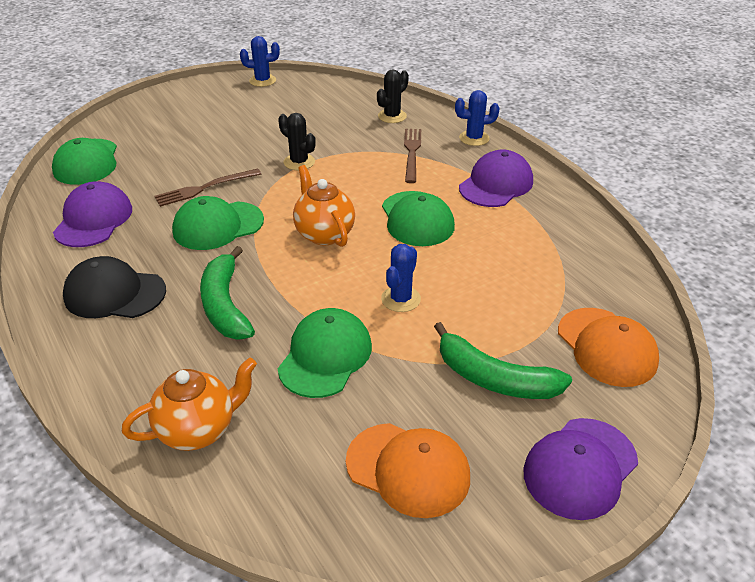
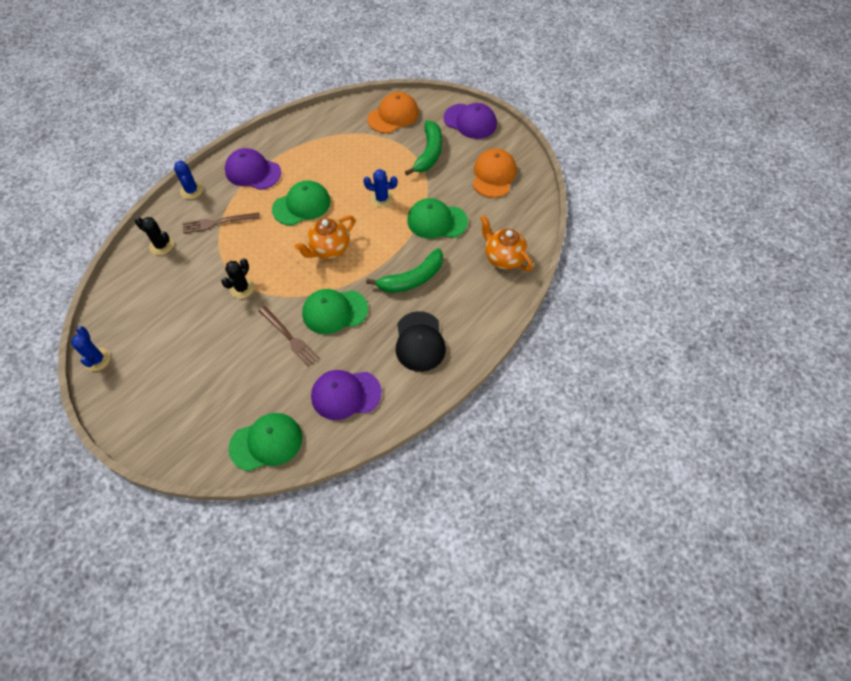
camera: 105 degrees left, 20 degrees up
(218, 226) = (334, 311): green cap -> green cap turned 120 degrees clockwise

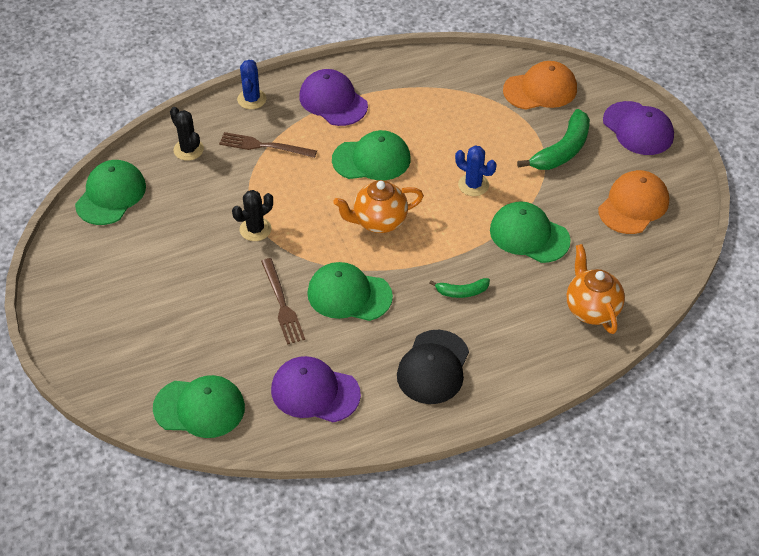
camera: 25 degrees right, 10 degrees down
(97, 359) = (62, 248): blue cactus -> none
(116, 302) = (111, 195): none -> green cap
(412, 279) = (462, 292): green banana -> green banana, size x0.54

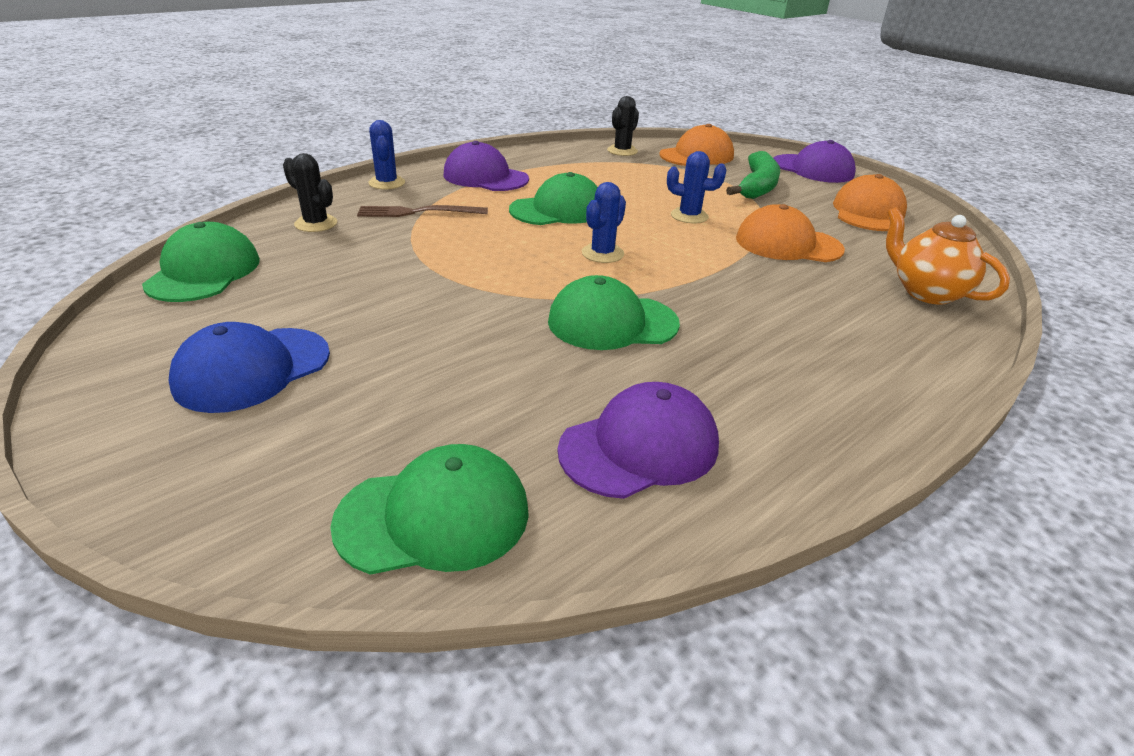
camera: 20 degrees left, 15 degrees down
(131, 292) = (252, 369): none -> blue cap
(255, 229) = (439, 278): black cactus -> black cactus (622, 151)
(282, 304) = (518, 346): brown fork -> none
(315, 392) = (639, 447): purple cap -> purple cap turned 150 degrees clockwise
(379, 222) = (602, 253): orange teapot -> blue cactus
(433, 367) = (796, 381): black cap -> none
(462, 292) = (759, 299): green banana -> none
(529, 235) = (788, 244): green cap -> orange cap

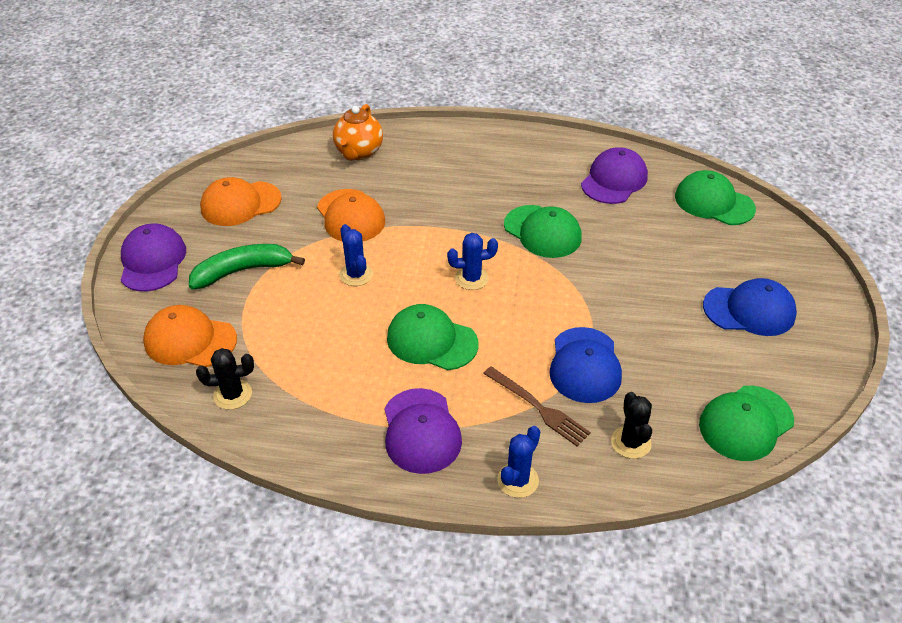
camera: 130 degrees left, 10 degrees up
(410, 246) = (585, 365): none -> blue cap
(639, 447) = (614, 180): purple cap -> purple cap turned 105 degrees clockwise

